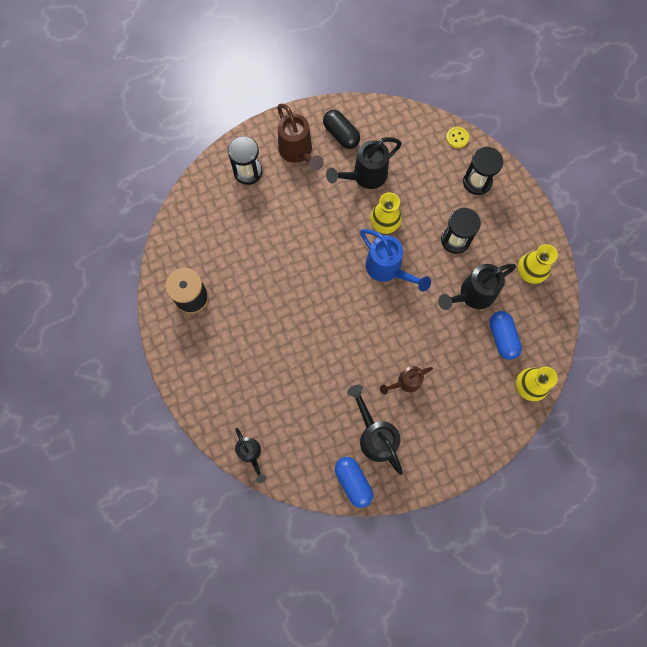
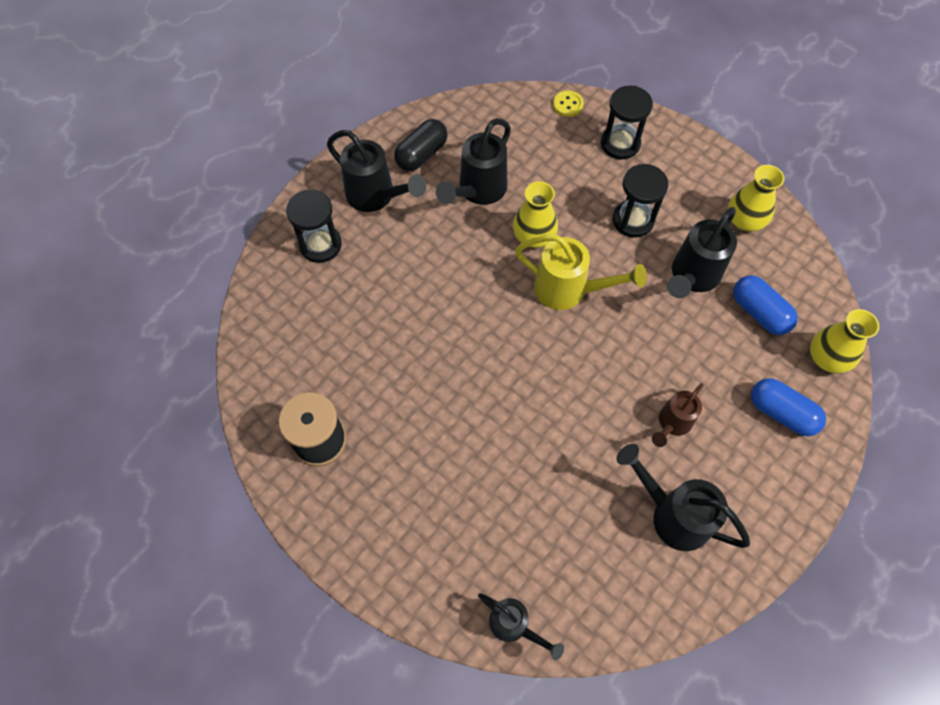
camera: 25 degrees left, 10 degrees down
(298, 152) = (376, 196): brown watering can -> black watering can
(341, 134) = (421, 154): black capsule -> black capsule turned 75 degrees counterclockwise
(353, 482) = (679, 595): blue capsule -> blue capsule (781, 413)
(388, 269) = (569, 290): blue watering can -> yellow watering can

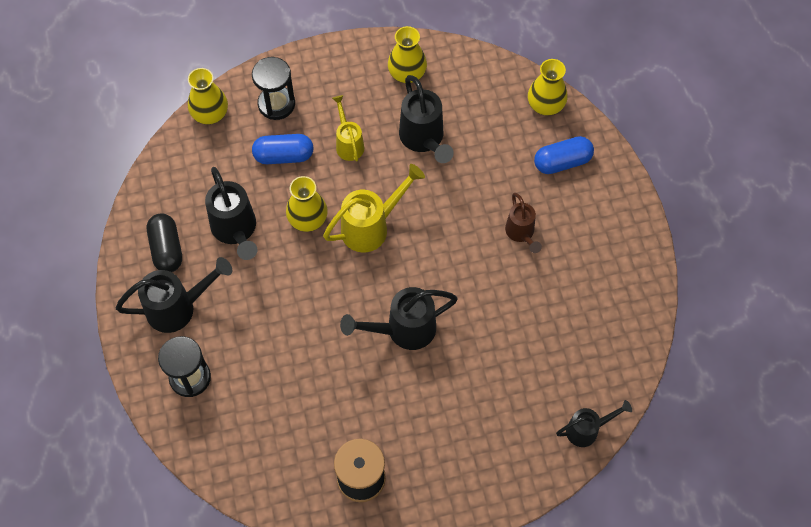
camera: 55 degrees left, 0 degrees up
(567, 105) = (210, 114): yellow button -> yellow vase
(633, 220) = (348, 143): black hourglass -> yellow watering can
(672, 514) = (582, 279): black watering can -> black watering can (403, 330)
(759, 312) = (483, 119): blue capsule -> blue capsule (283, 156)

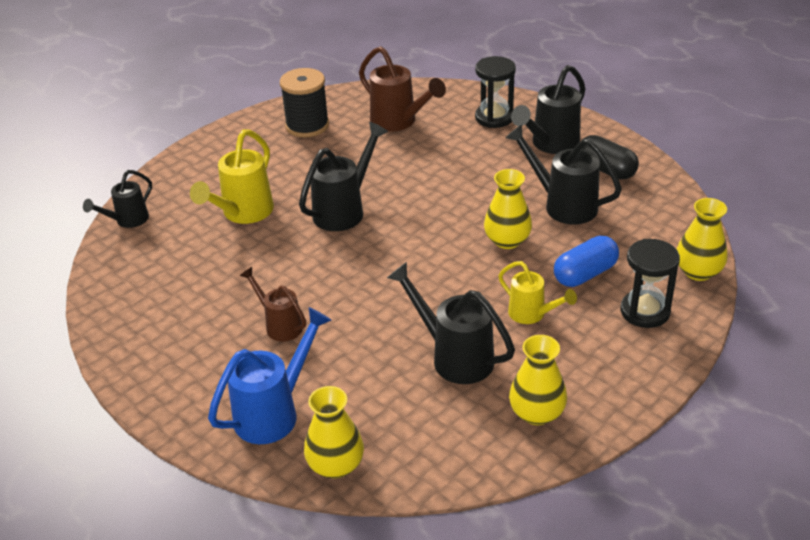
camera: 150 degrees right, 25 degrees down
(276, 427) = (399, 122): none -> brown watering can
(371, 226) = (440, 262): yellow watering can -> yellow watering can (243, 213)
(562, 162) = (274, 412): blue capsule -> blue watering can

